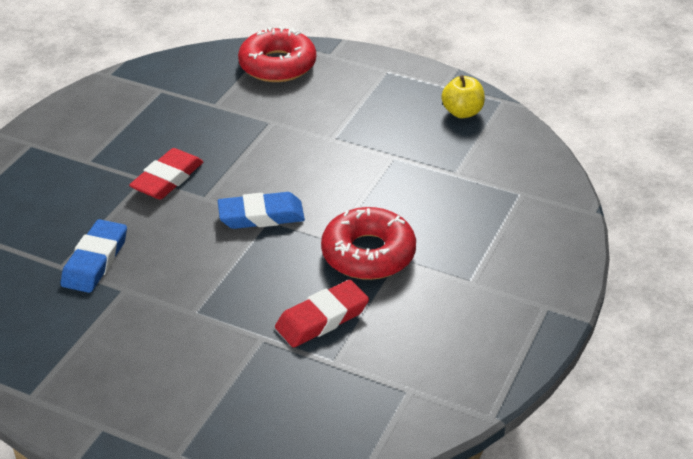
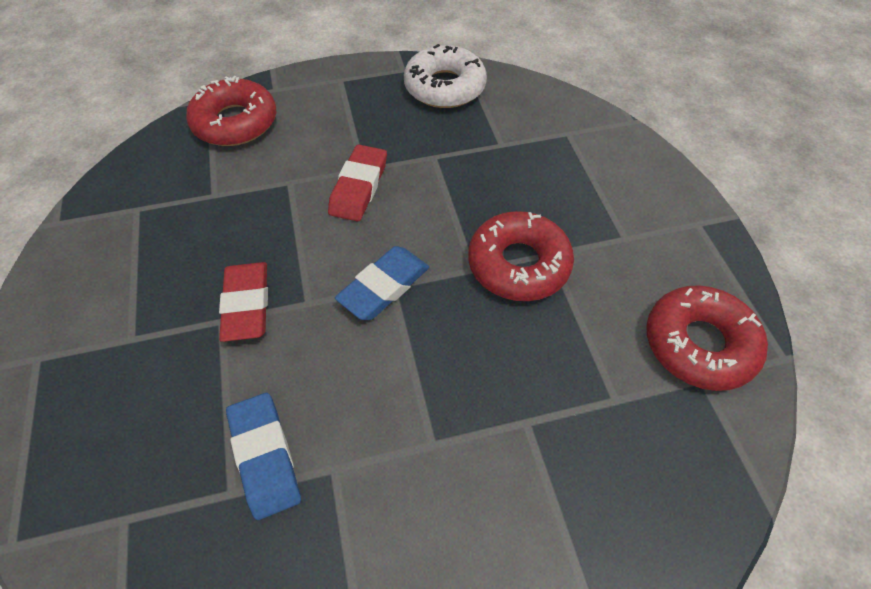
camera: 40 degrees left, 15 degrees up
(322, 318) = (554, 359): red eraser -> red eraser (358, 187)
(436, 371) = (699, 344): none -> red donut
(462, 112) = (445, 87): yellow apple -> white donut

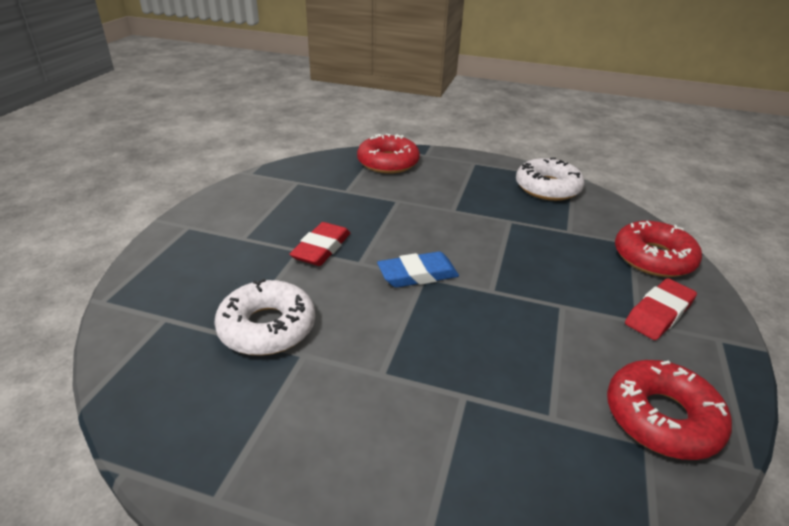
camera: 30 degrees right, 20 degrees down
(264, 457) = (267, 327): blue eraser -> white donut
(358, 187) = (442, 218): red eraser -> red eraser (658, 313)
(518, 264) = (530, 301): red donut -> red donut (653, 258)

